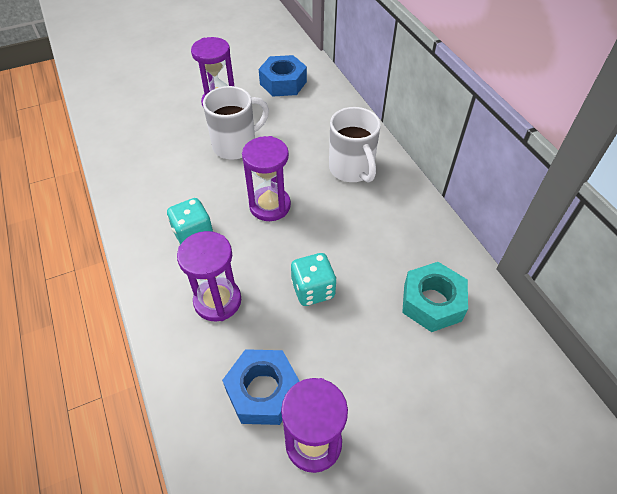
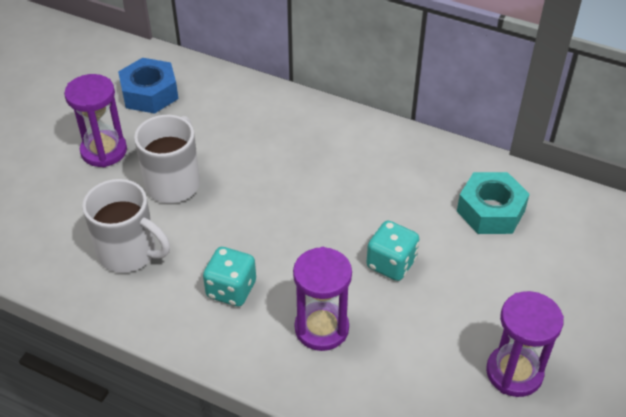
camera: 40 degrees left, 5 degrees down
(263, 391) = (438, 367): blue nut -> none
(270, 206) = (274, 218): purple hourglass -> none
(352, 169) = (312, 141): white mug -> white mug (129, 253)

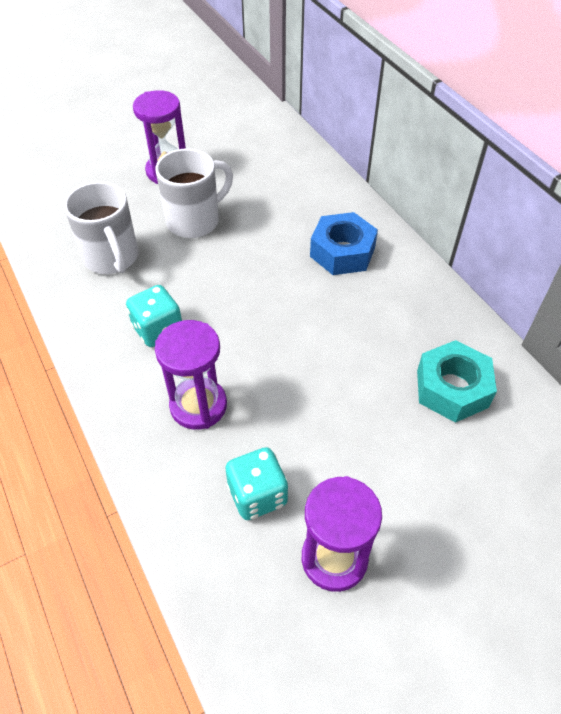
camera: 35 degrees right, 5 degrees up
(150, 93) = (242, 142): blue nut -> blue nut (342, 252)
(391, 264) = (310, 384): turquoise dice -> turquoise dice (257, 495)

